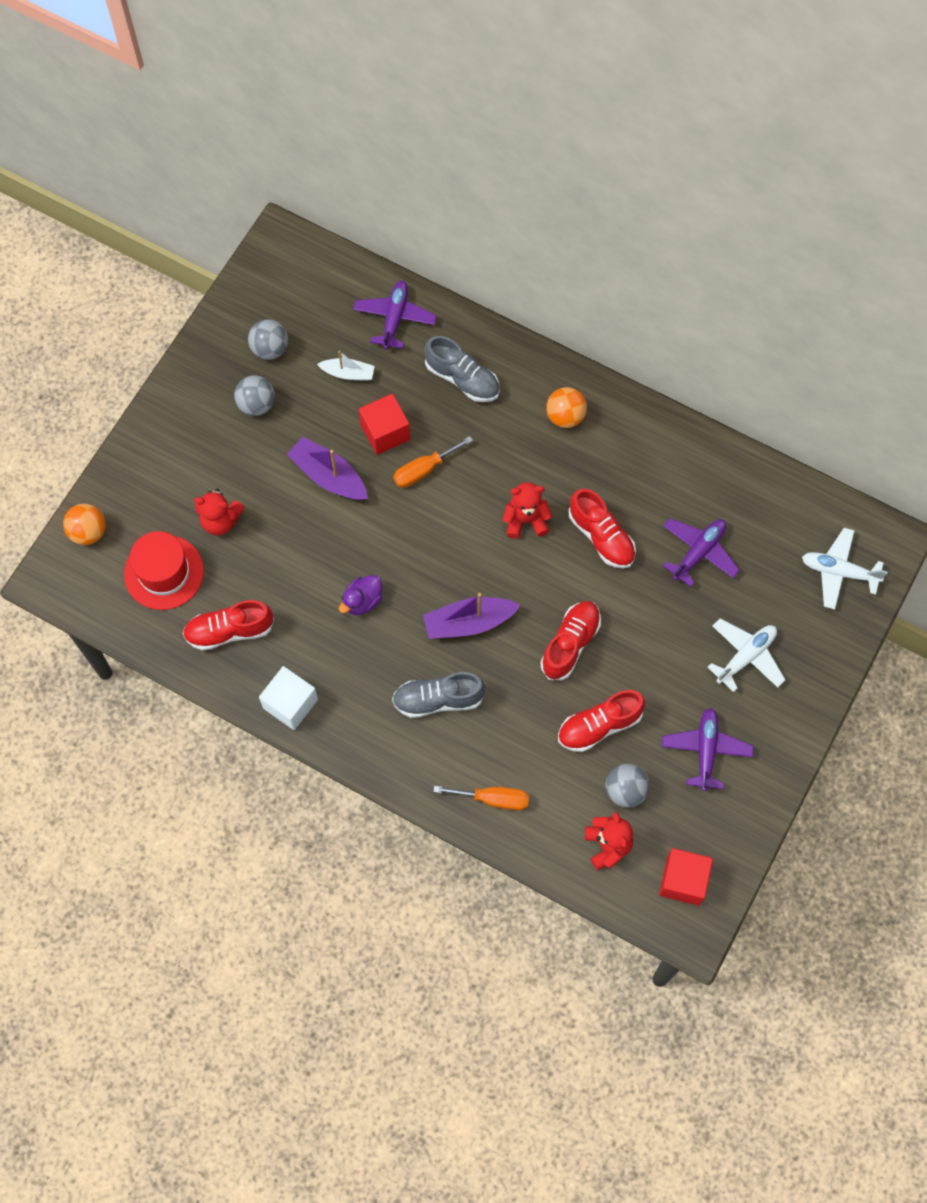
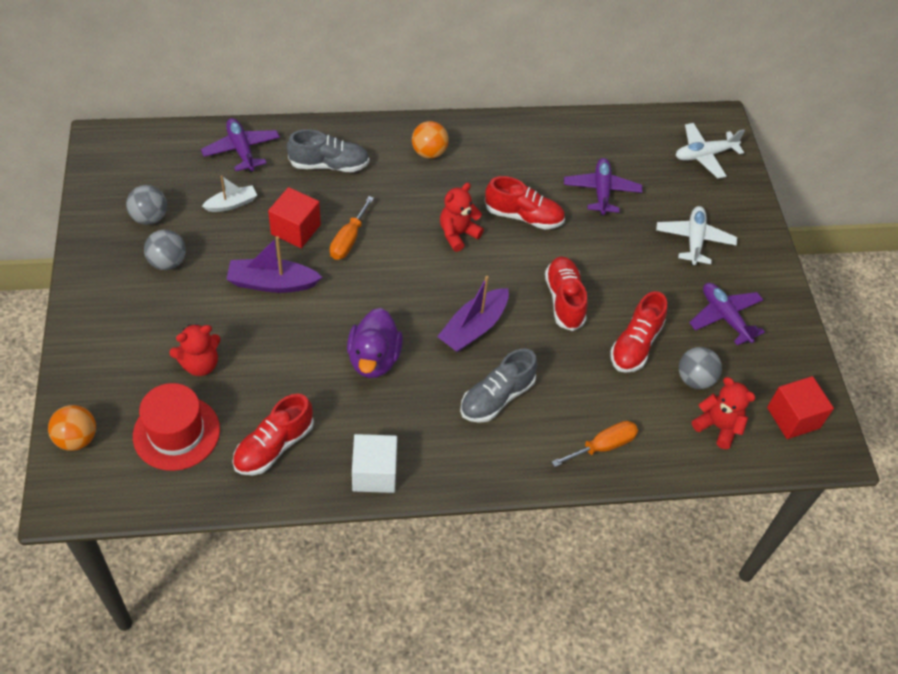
camera: 40 degrees left, 15 degrees down
(362, 601) = (374, 359): purple duck -> purple duck, size x1.55

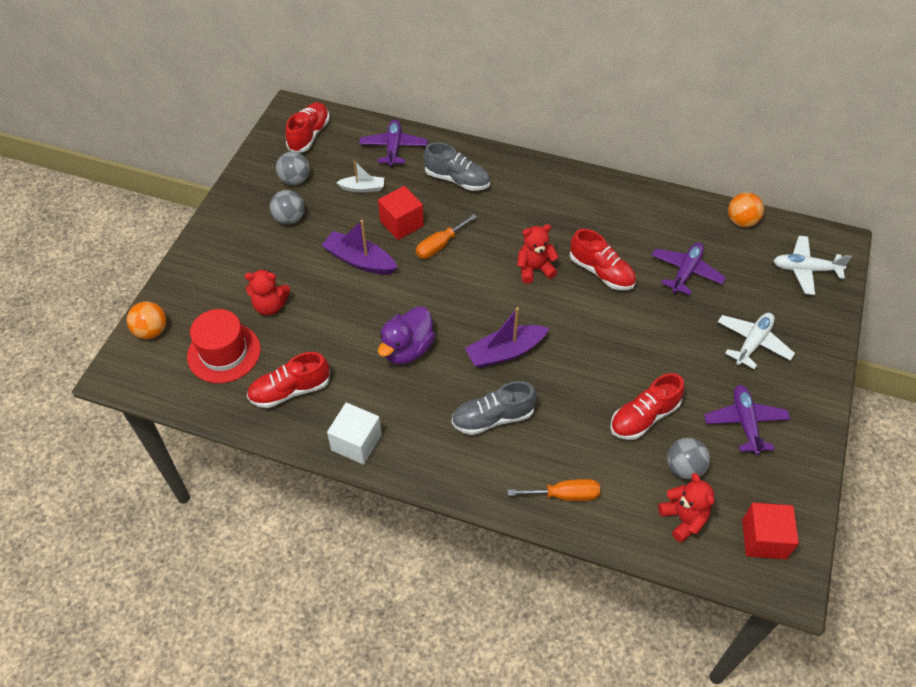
camera: 30 degrees right, 0 degrees up
(429, 153) = (547, 194): orange ball -> orange ball (741, 221)
(564, 300) = (599, 356): red shoe -> red shoe (309, 135)

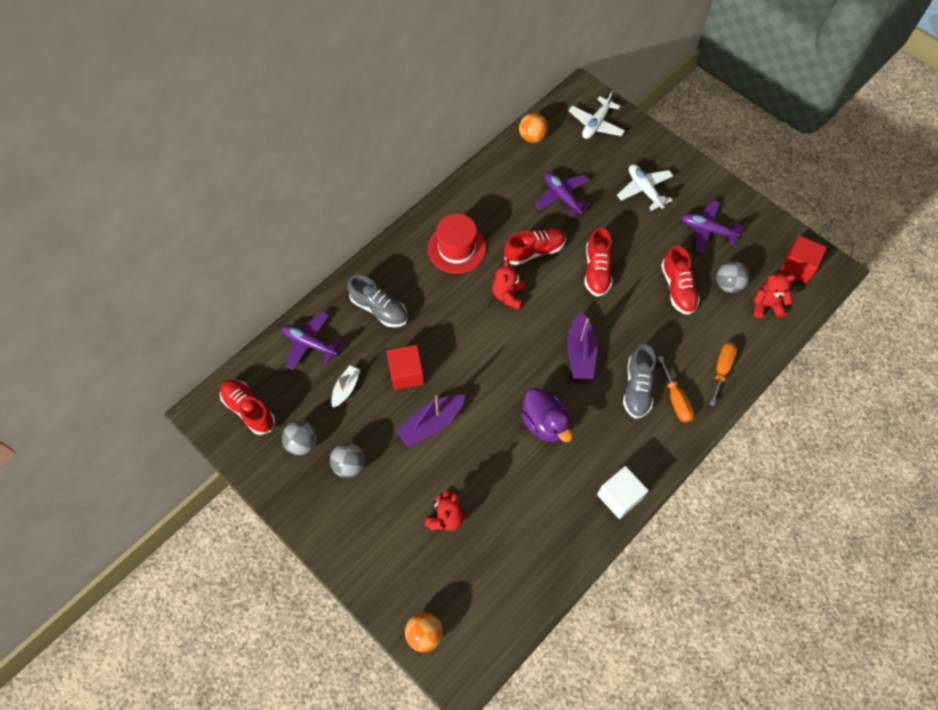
camera: 65 degrees left, 10 degrees up
(224, 353) = (480, 575): red hat -> red hat (456, 248)
(290, 390) = (546, 531): red shoe -> red shoe (597, 270)
(440, 245) = (447, 354): orange screwdriver -> orange screwdriver (676, 399)
(457, 180) = (379, 309): grey shoe -> grey shoe turned 75 degrees clockwise

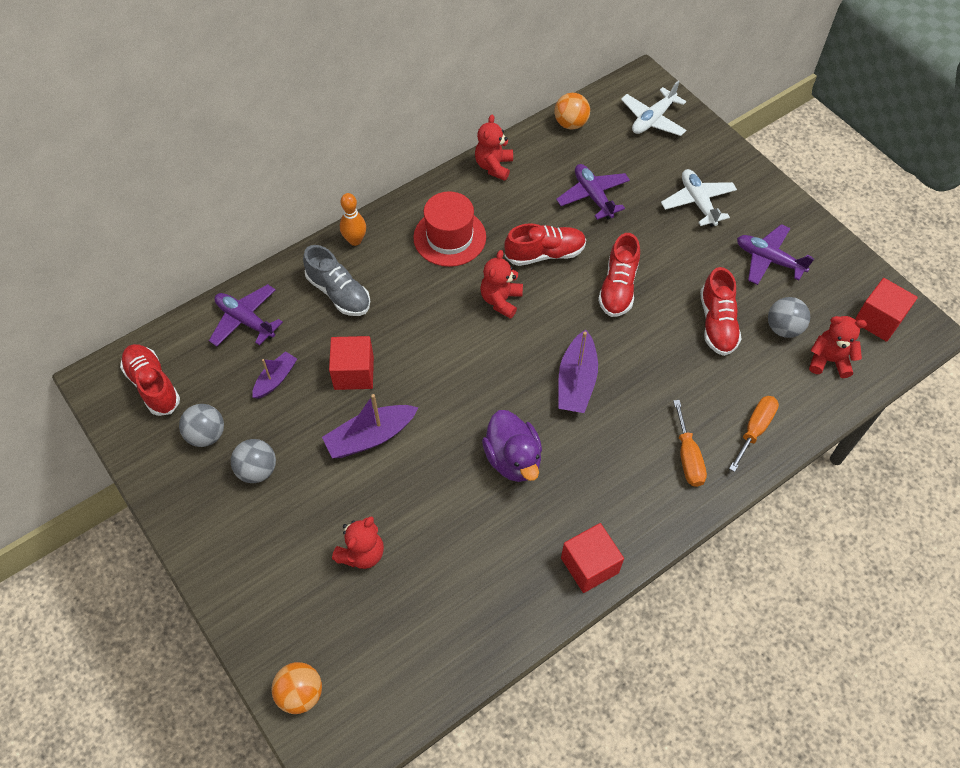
camera: 10 degrees right, 5 degrees down
(346, 388) = (275, 379): white boat -> purple boat
(382, 262) = (355, 240): none -> orange bowling pin
(478, 182) = (494, 166): none -> red teddy bear
(619, 497) = (589, 565): white cube -> red cube
(637, 388) = (640, 435): grey shoe -> none

